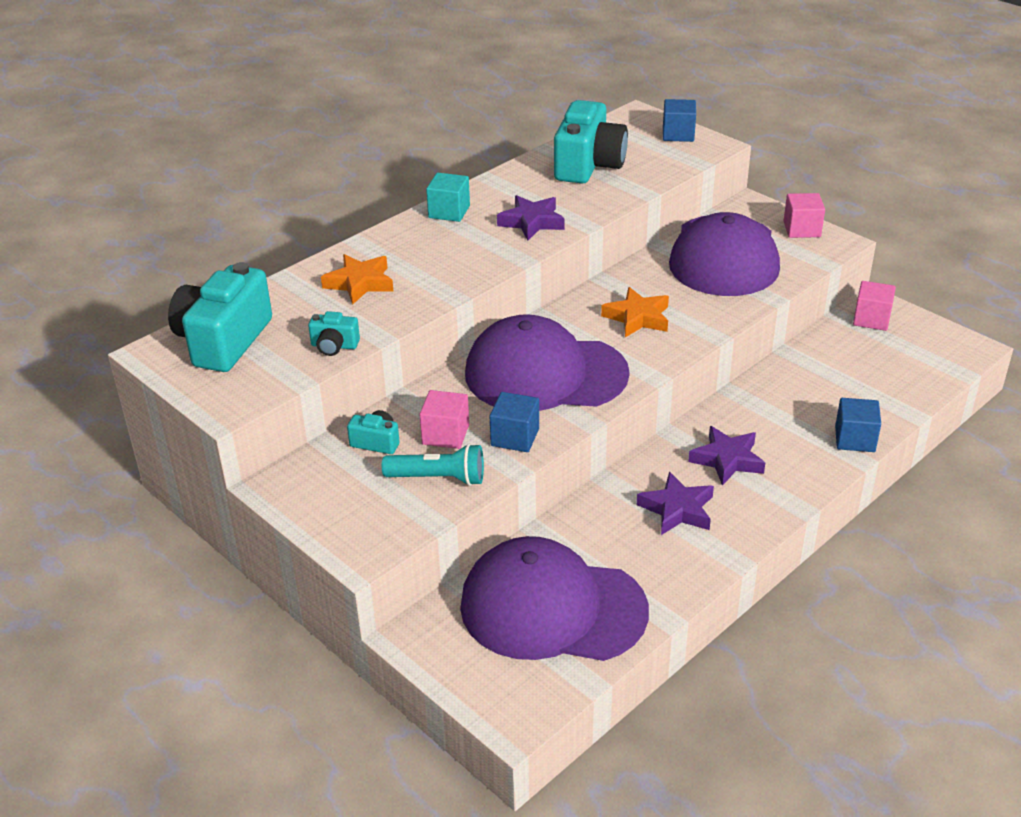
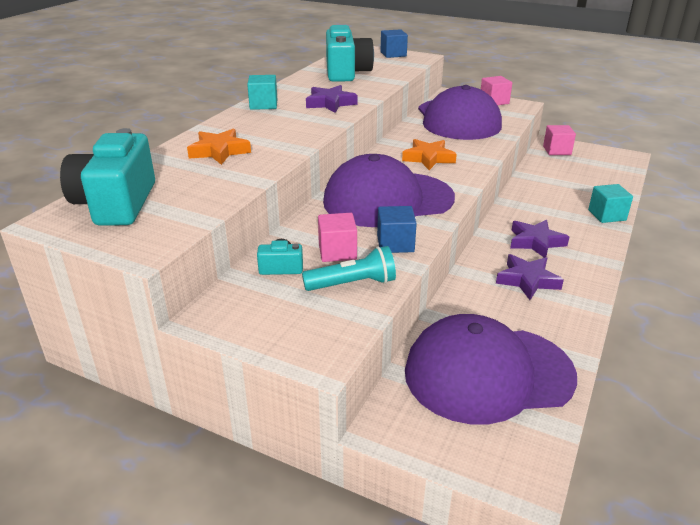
camera: 20 degrees left, 5 degrees down
(334, 346) = (222, 192): turquoise camera -> none
(855, 439) = (607, 215): blue cube -> turquoise cube

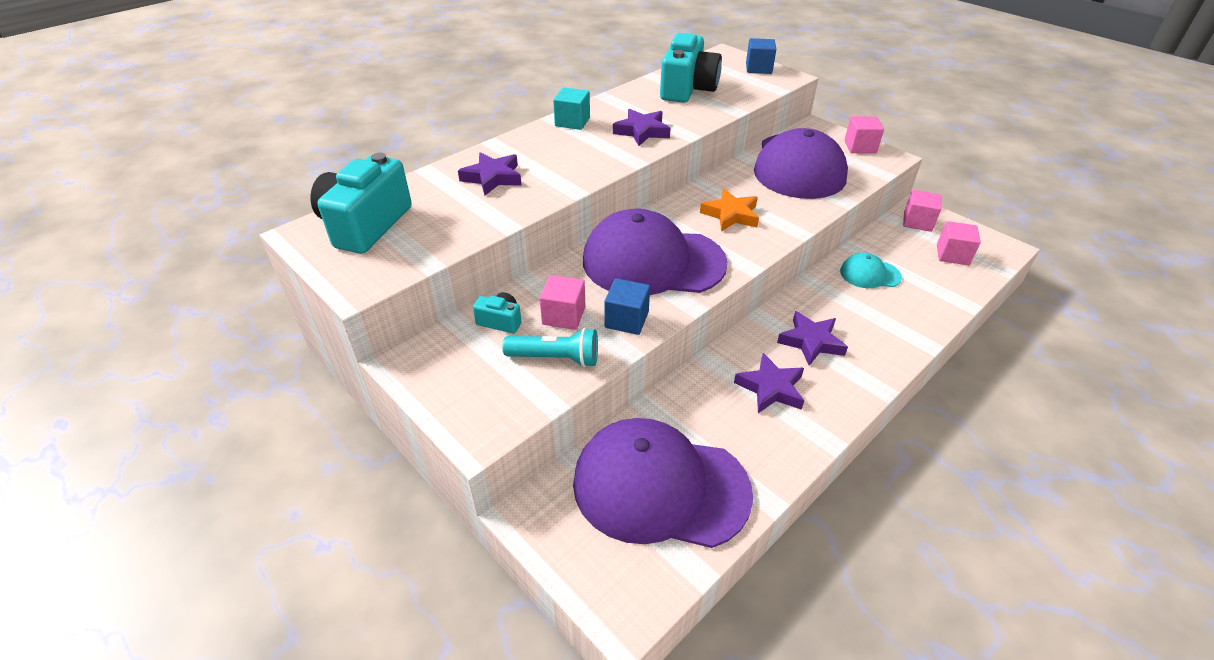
camera: 20 degrees right, 10 degrees up
(219, 151) = (492, 178): orange star -> purple star
(547, 189) = (869, 274): none -> turquoise cap
(596, 167) = (952, 255): none -> pink cube
(607, 215) = (920, 325): turquoise cube -> none

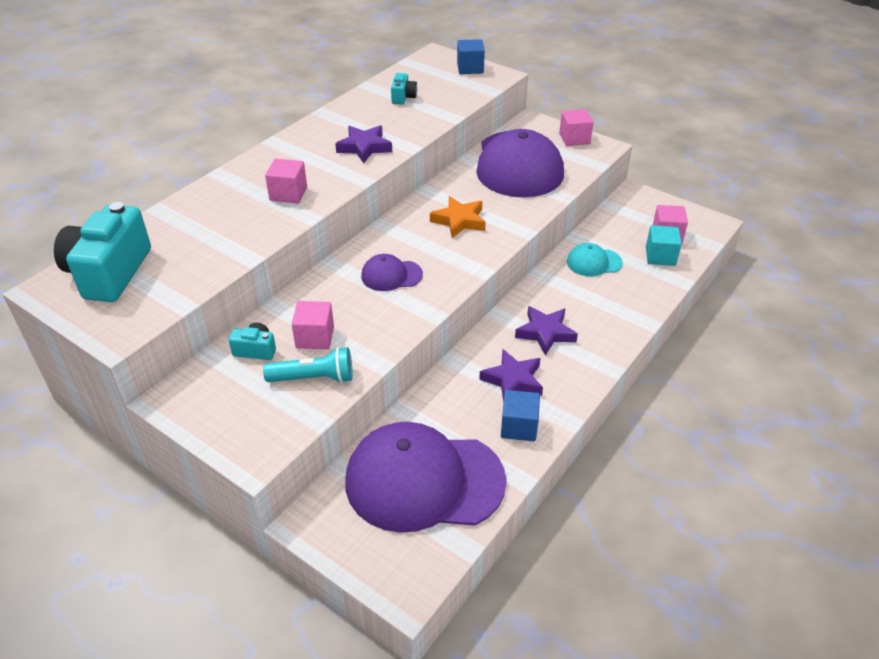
camera: 10 degrees left, 0 degrees up
(492, 178) = (225, 211): purple star -> none
(572, 122) = (294, 143): turquoise cube -> turquoise cube (660, 256)
(626, 320) = (374, 334): blue cube -> blue cube (519, 426)
(653, 262) = (391, 275): purple cap -> purple cap, size x0.45
(687, 89) = (403, 97): turquoise camera -> turquoise camera, size x0.46
(917, 222) = (634, 206): pink cube -> pink cube (288, 193)

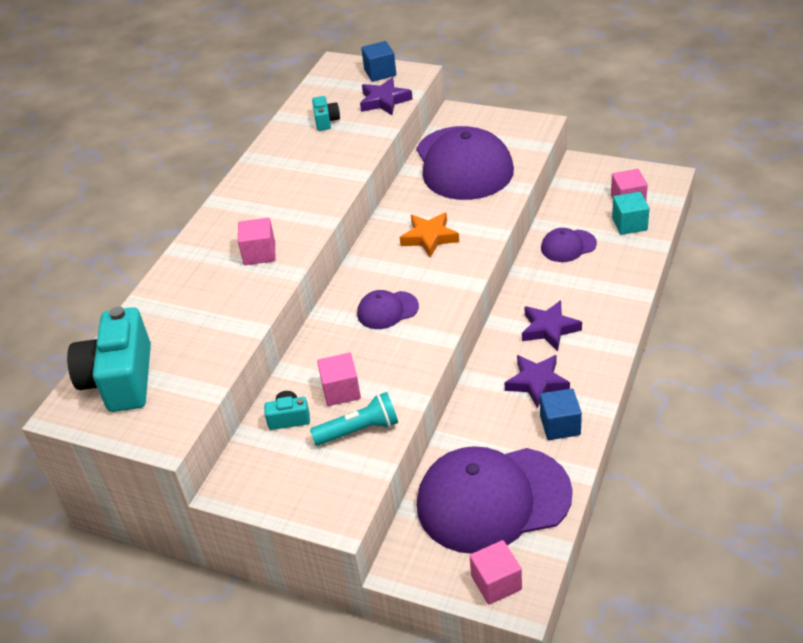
camera: 10 degrees left, 0 degrees up
(364, 147) = (312, 185): purple star -> purple star (384, 101)
(574, 138) = (507, 122): pink cube -> pink cube (496, 582)
(594, 262) = (568, 246): turquoise cap -> purple cap

